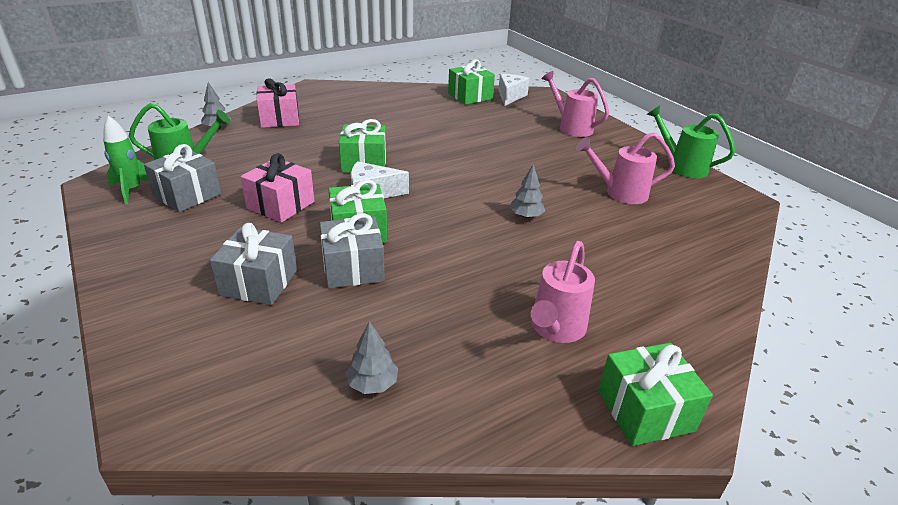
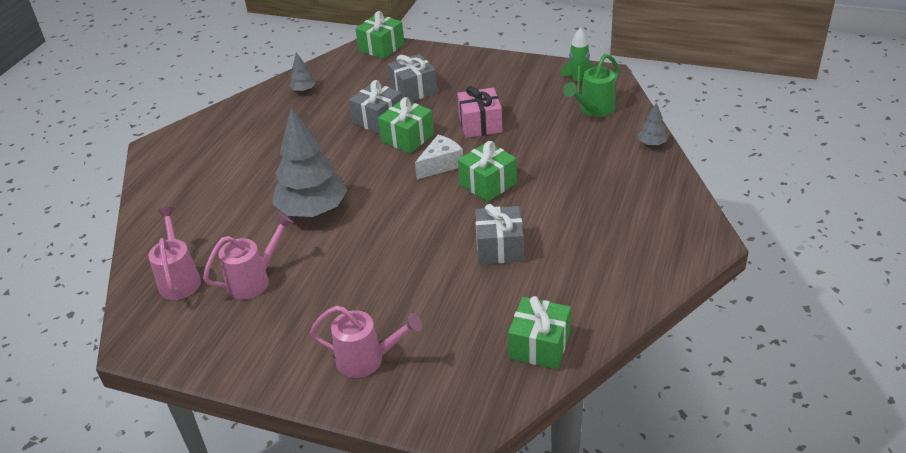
camera: 145 degrees right, 5 degrees up
(187, 195) = (544, 98): grey gift -> grey gift (499, 247)
(280, 119) = (634, 181): pink gift -> none
(510, 96) = (497, 382): white cheese -> none
(526, 216) = (313, 210): grey tree -> grey tree, size x2.37
(555, 329) = (238, 151): pink watering can -> pink watering can (180, 279)
(645, 410) = (174, 142): green gift -> green gift (381, 47)
(682, 166) = (208, 362): green watering can -> none

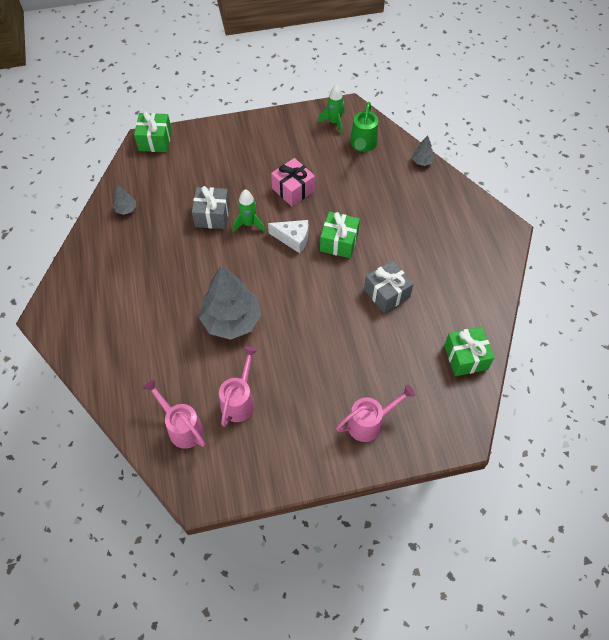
camera: 35 degrees left, 20 degrees up
(407, 138) = (249, 224): green gift -> green rocket
(413, 90) = (217, 175): grey gift -> none
(441, 165) = (293, 239): white cheese -> white cheese turned 90 degrees clockwise

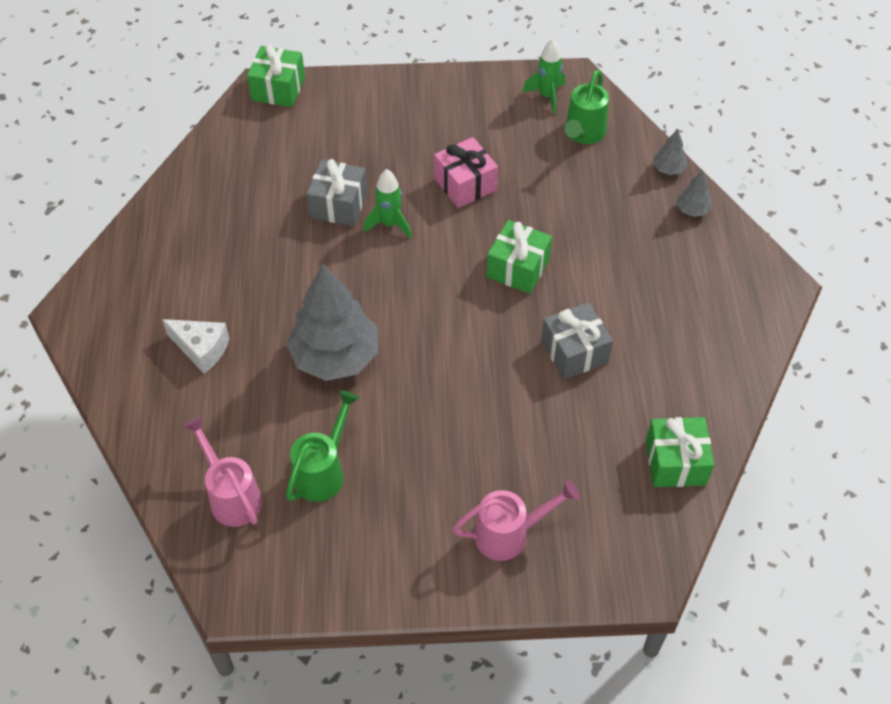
camera: 10 degrees right, 5 degrees down
(126, 209) = (216, 179): grey tree -> grey tree (692, 210)
(239, 400) = (323, 472): pink watering can -> green watering can
(293, 239) = (450, 254): white cheese -> white cheese (201, 349)

